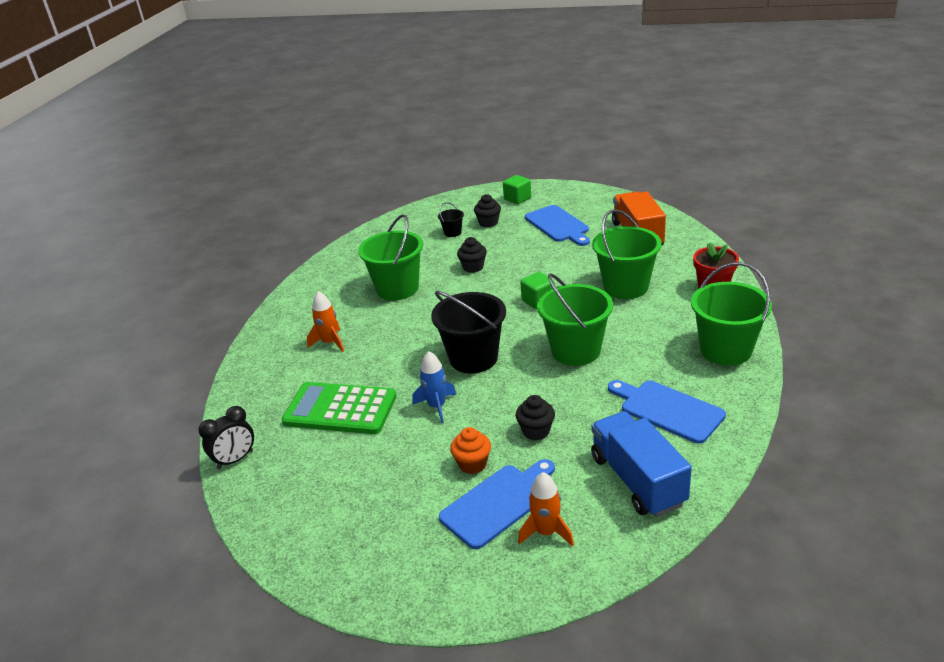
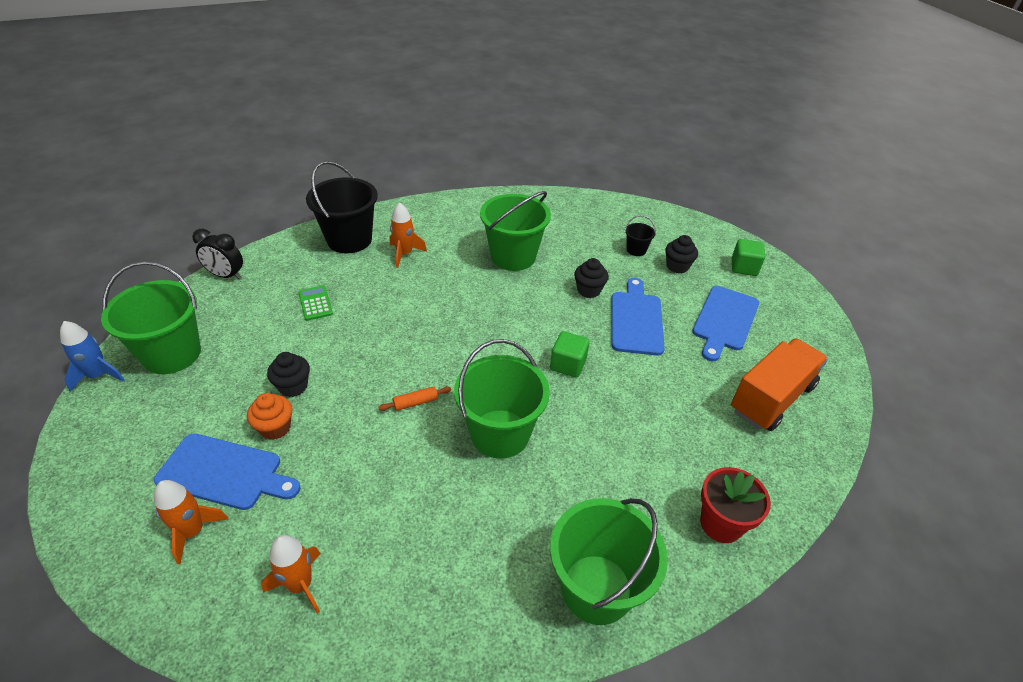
camera: 50 degrees right, 10 degrees up
(340, 409) = (315, 303): green calculator -> green calculator, size x0.45
(437, 406) = (349, 364): blue rocket -> blue rocket (98, 375)
(473, 358) = (437, 357): black bucket -> black bucket (349, 240)
(511, 382) = (415, 402): none -> orange rolling pin
(536, 431) = (345, 457): black cupcake -> black cupcake (293, 386)
(625, 287) = (653, 430): green bucket -> green bucket (172, 354)
(637, 480) = (300, 585): blue truck -> orange rocket
(667, 410) = (440, 567): blue cutting board -> blue cutting board (636, 320)

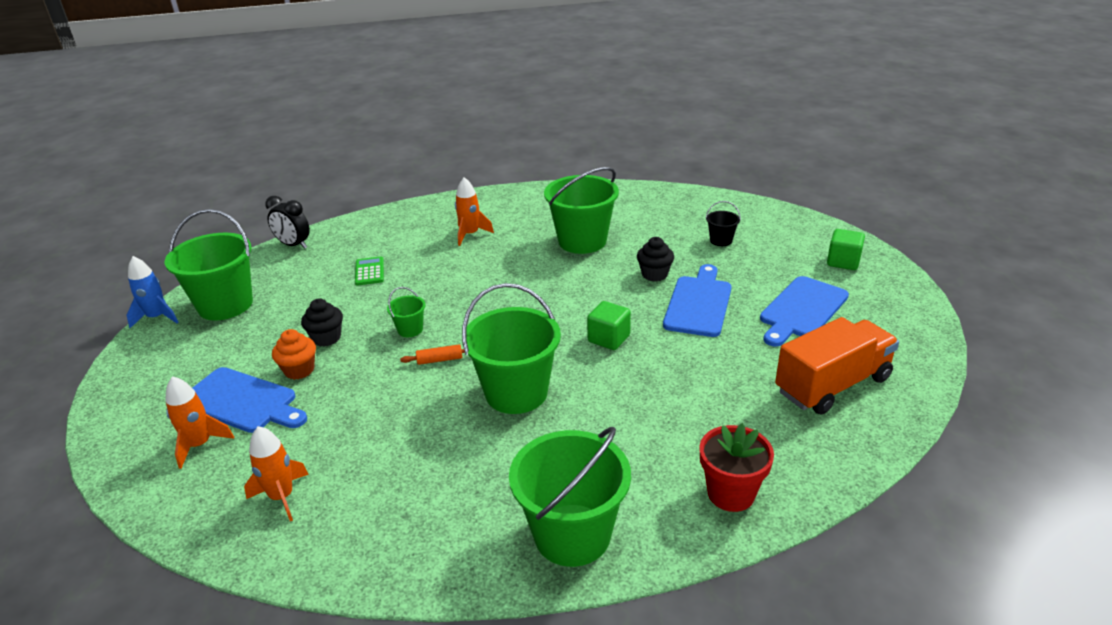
camera: 15 degrees right, 10 degrees down
(349, 240) = (419, 220): black bucket -> none
(376, 369) = (410, 329): none -> green bucket
(677, 266) = (763, 257): black cupcake -> none

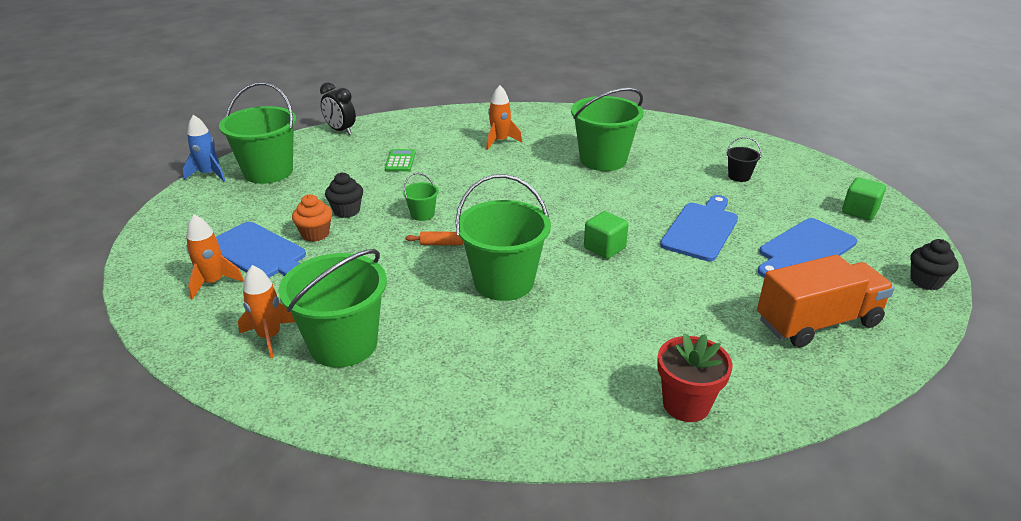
camera: 10 degrees right, 0 degrees up
(572, 535) = (521, 414): green bucket -> green bucket (343, 344)
(654, 274) = (665, 198): black cupcake -> black cupcake (926, 281)

